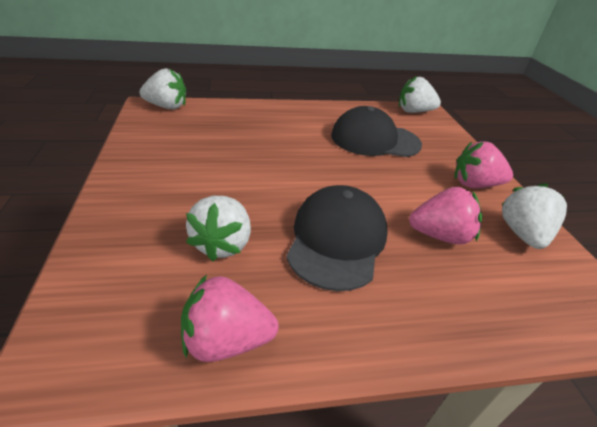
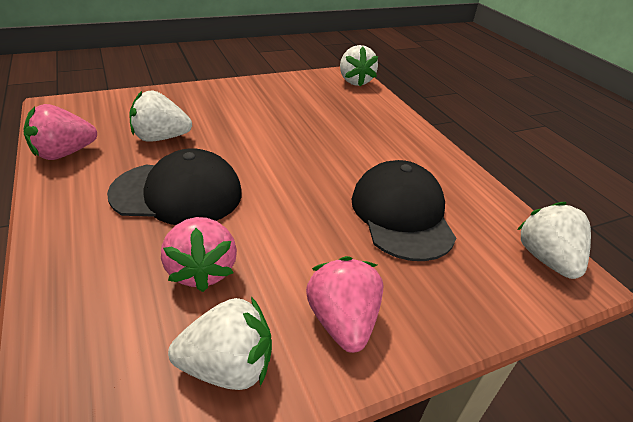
camera: 75 degrees right, 0 degrees up
(227, 340) = (64, 153): pink strawberry -> pink strawberry turned 105 degrees counterclockwise

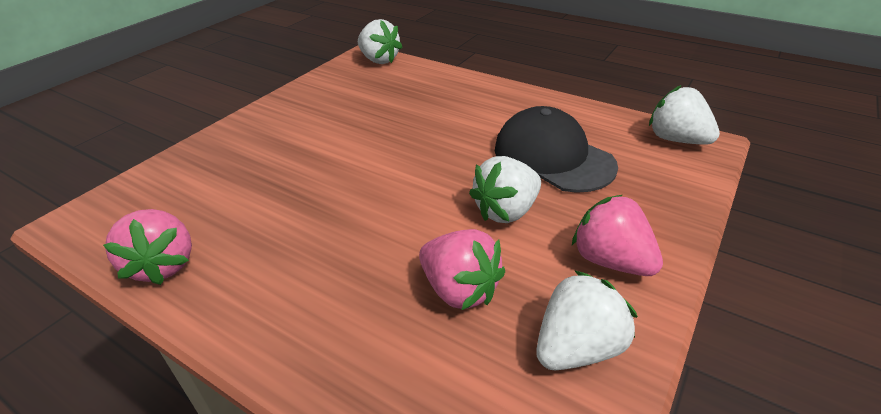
camera: 30 degrees left, 0 degrees up
(64, 153) = (163, 265): pink strawberry -> pink strawberry turned 45 degrees counterclockwise
(161, 138) = (256, 196): white strawberry -> white strawberry (506, 211)
(177, 193) = (347, 238): black cap -> none

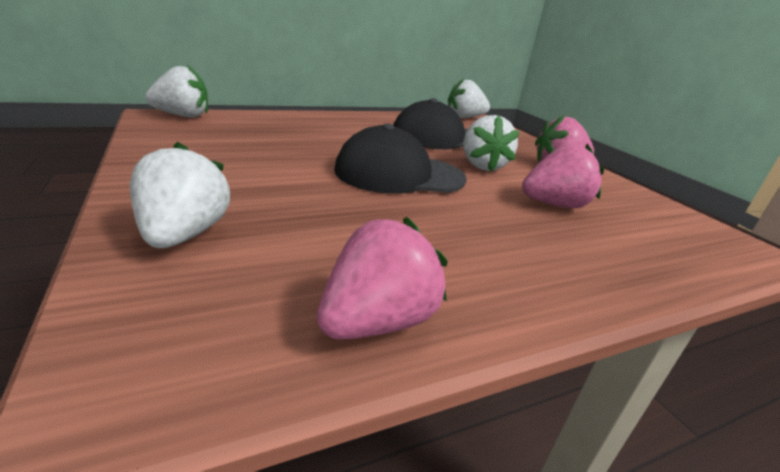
camera: 60 degrees left, 10 degrees down
(163, 265) = (377, 321): pink strawberry -> pink strawberry turned 60 degrees counterclockwise
(402, 180) = (399, 174): none -> black cap
(577, 348) = (626, 198): white strawberry -> white strawberry (184, 235)

